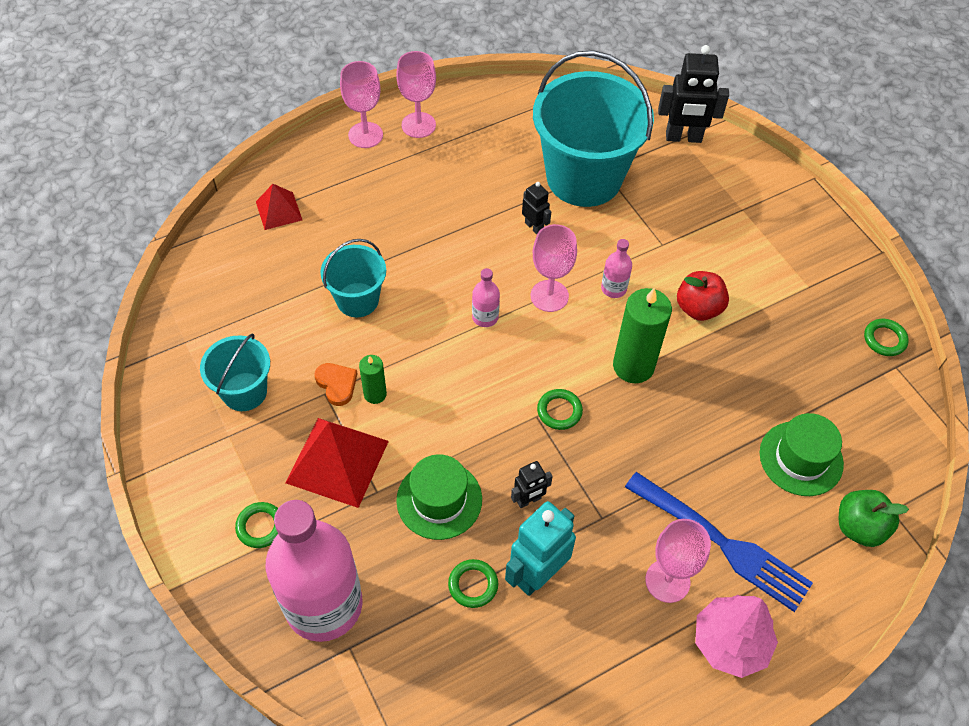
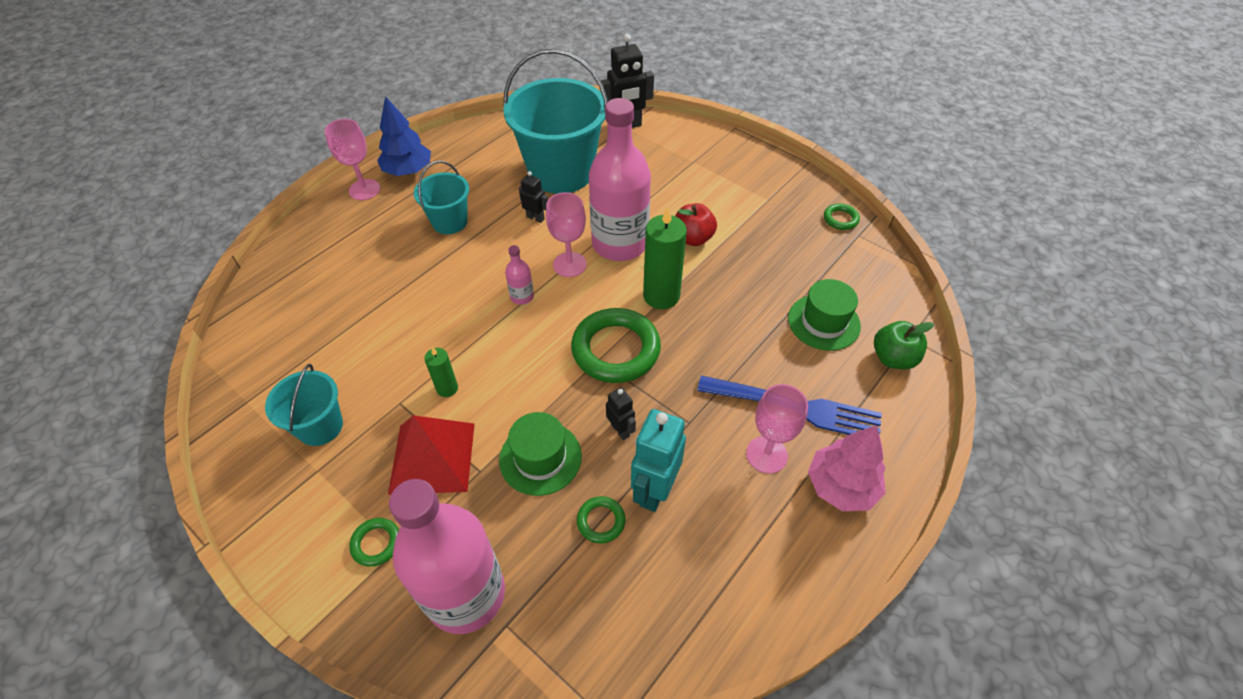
camera: 20 degrees left, 5 degrees down
(278, 211) = (304, 267): red pyramid -> none
(337, 384) = (408, 391): orange heart -> none
(357, 300) = (403, 316): turquoise bucket -> turquoise bucket (449, 222)
(418, 125) = (408, 171): pink goblet -> blue tree
(529, 500) = (620, 430): black robot -> black robot turned 75 degrees counterclockwise
(559, 411) = (616, 349): green ring -> green ring, size x2.16
(613, 288) = (619, 244): pink bottle -> pink bottle, size x2.49

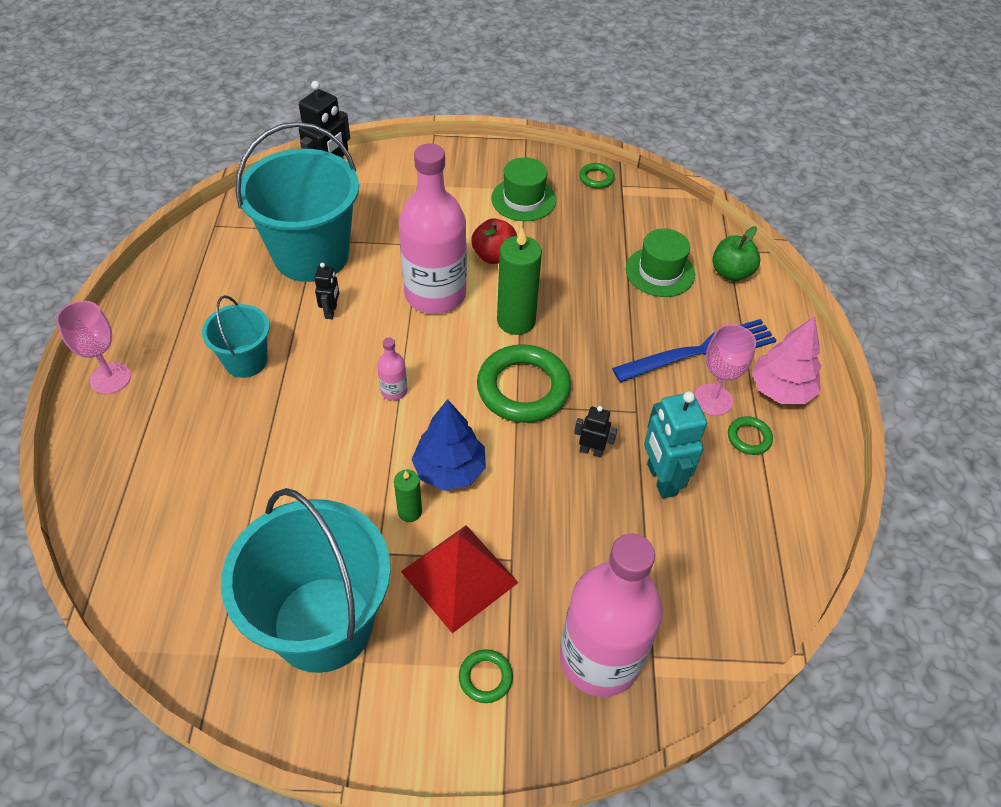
camera: 40 degrees left, 0 degrees up
(320, 426) = (323, 623): turquoise bucket -> turquoise bucket, size x1.94
(408, 171) = (141, 333): blue tree -> blue tree (450, 470)
(535, 218) = (331, 311): black robot -> black robot turned 105 degrees clockwise
(540, 458) = (550, 515): green hat -> green hat (523, 199)
(569, 264) = (408, 337): pink goblet -> none
(601, 521) = (645, 530): green ring -> green ring (749, 438)

